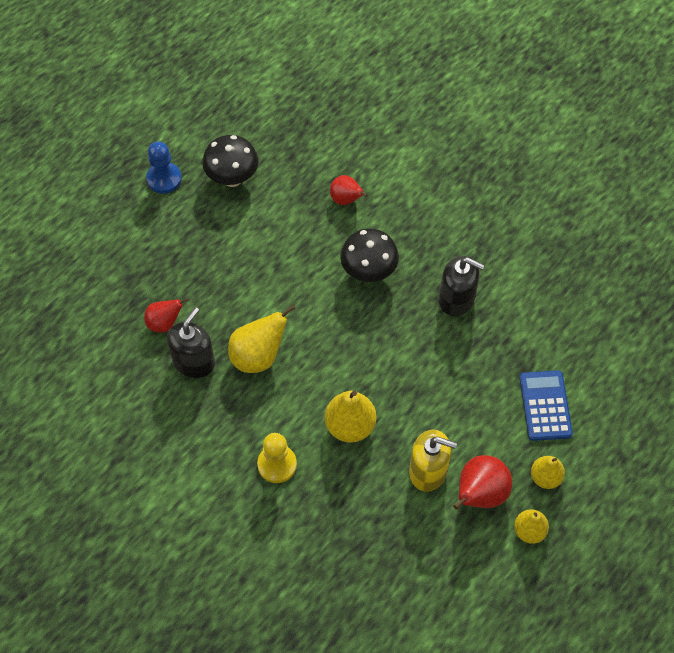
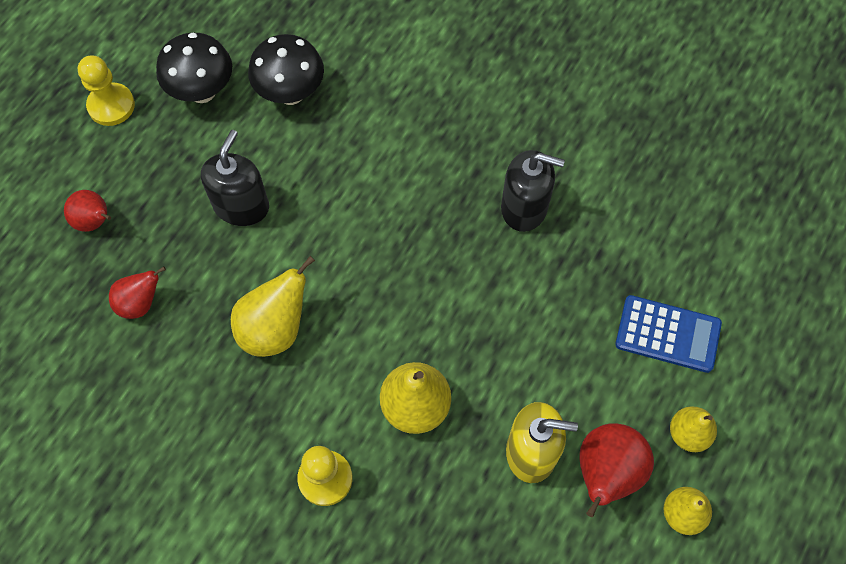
camera: 10 degrees left, 5 degrees up
(164, 179) = (111, 106): blue pawn -> yellow pawn
(194, 361) = (188, 351): black soap dispenser -> black soap dispenser (241, 206)
(346, 200) = (356, 98): red pear -> red pear (95, 221)
(368, 272) = (403, 189): black mushroom -> black mushroom (291, 93)
(545, 406) = (667, 334): blue calculator -> blue calculator turned 120 degrees clockwise

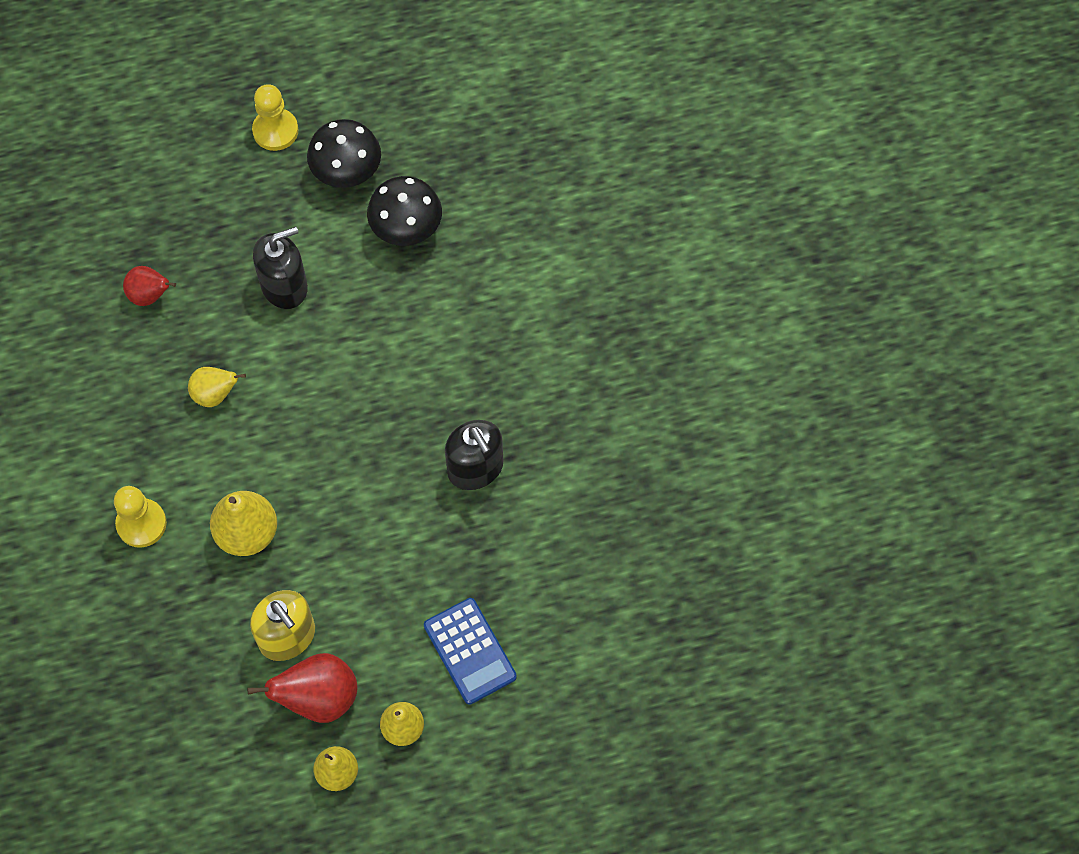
camera: 45 degrees right, 0 degrees up
(95, 221) = (179, 210): red pear -> none
(275, 329) = (215, 394): yellow pear -> yellow pear, size x0.64

